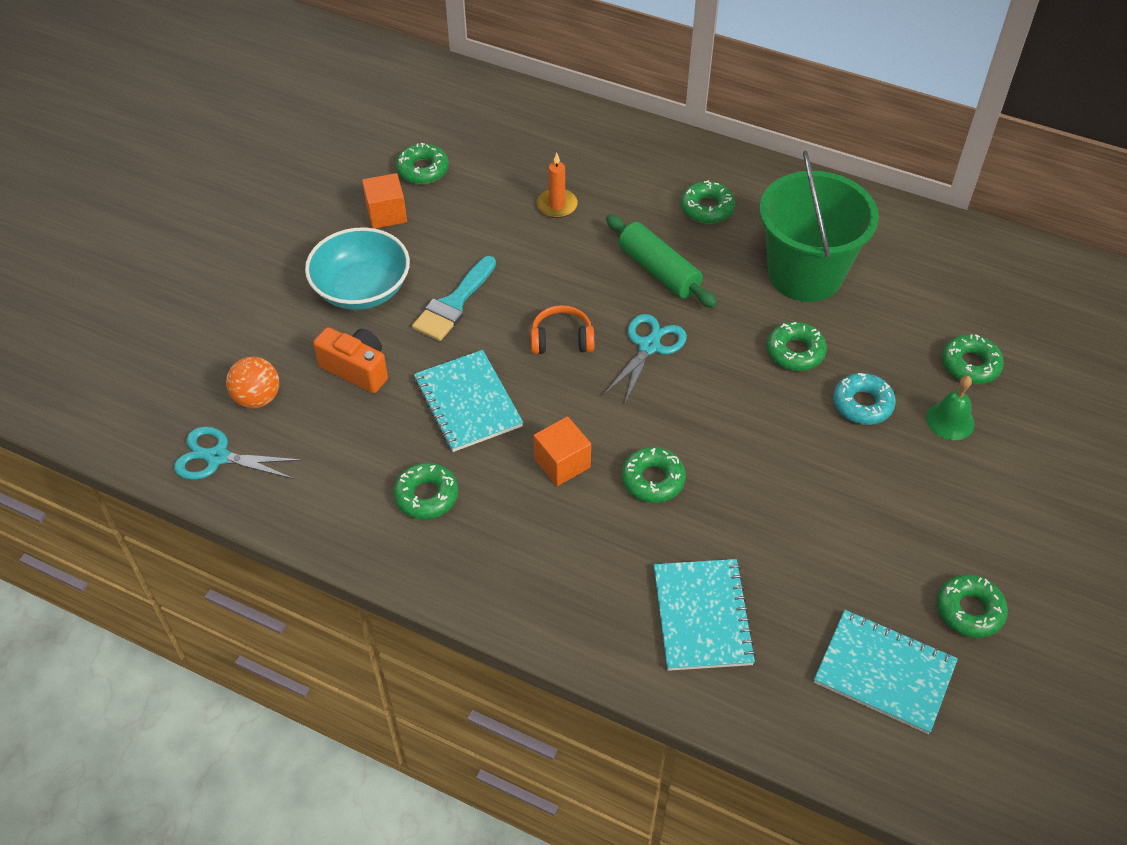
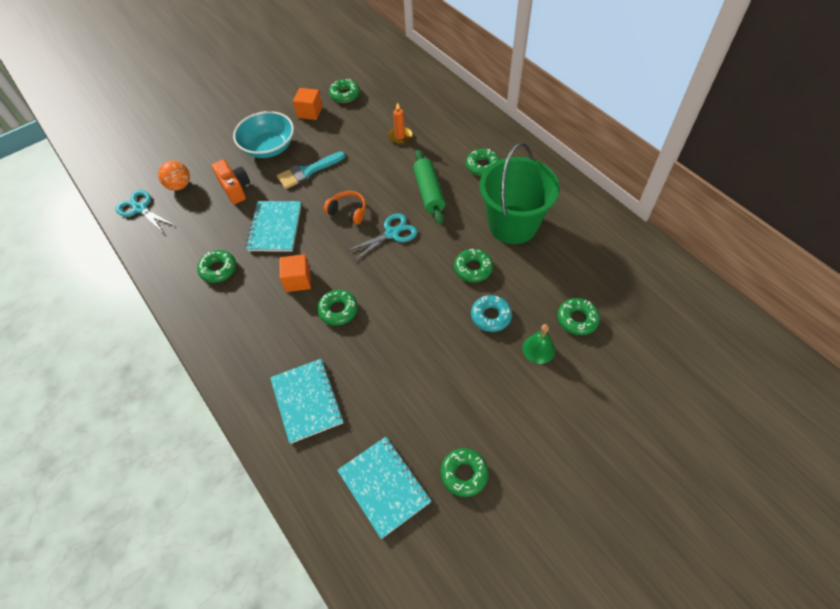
camera: 30 degrees right, 5 degrees up
(702, 616) = (307, 401): turquoise notebook -> turquoise notebook turned 45 degrees counterclockwise

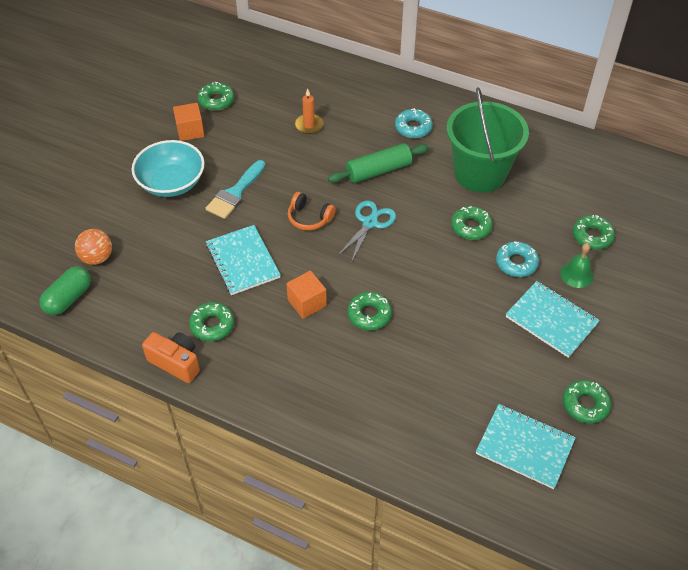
camera: 30 degrees left, 5 degrees down
(140, 208) = (68, 298): turquoise scissors -> green capsule
(235, 188) = (166, 238): orange camera -> orange camera (176, 362)
(307, 401) = (400, 408): turquoise notebook -> turquoise notebook (551, 320)
(348, 211) = (309, 218): orange headphones -> orange headphones turned 150 degrees counterclockwise
(429, 192) = (378, 170): green rolling pin -> green rolling pin turned 75 degrees counterclockwise
(482, 166) = (413, 127): green donut -> turquoise donut

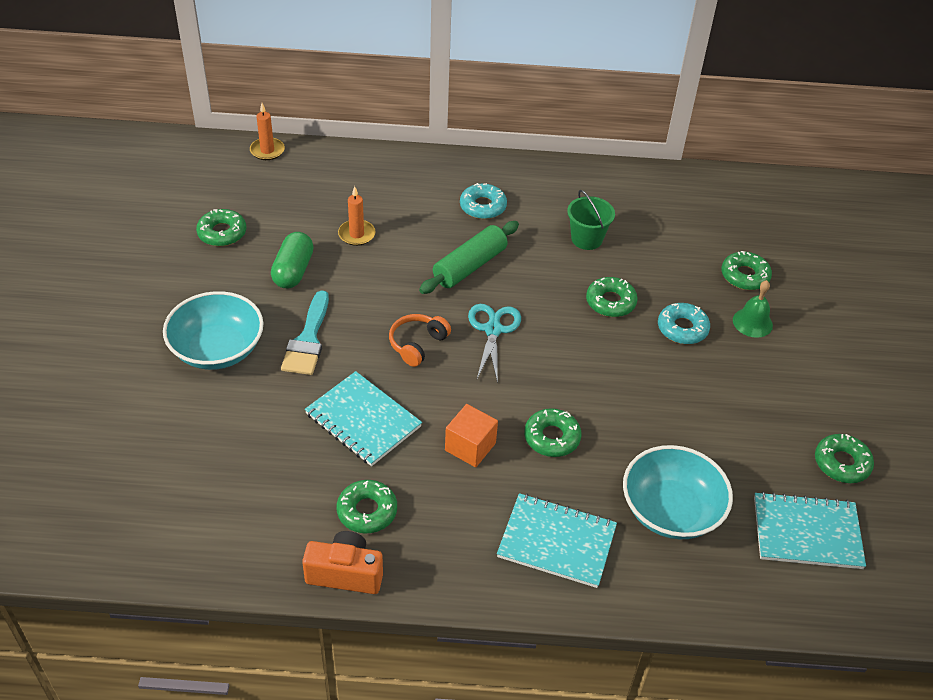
camera: 25 degrees left, 5 degrees down
(68, 298) = (154, 538): green capsule -> green capsule (293, 271)
(97, 257) = (166, 473): orange ball -> none
(190, 131) = (207, 278): orange cube -> none
(278, 47) = (267, 150): none -> orange candle
(309, 218) = (417, 344): orange headphones -> orange headphones turned 120 degrees clockwise
(428, 395) = (671, 510): none -> turquoise bowl
(480, 173) = (586, 239): green bucket -> green bucket, size x0.49
(551, 320) = (754, 381): turquoise notebook -> turquoise notebook (556, 542)

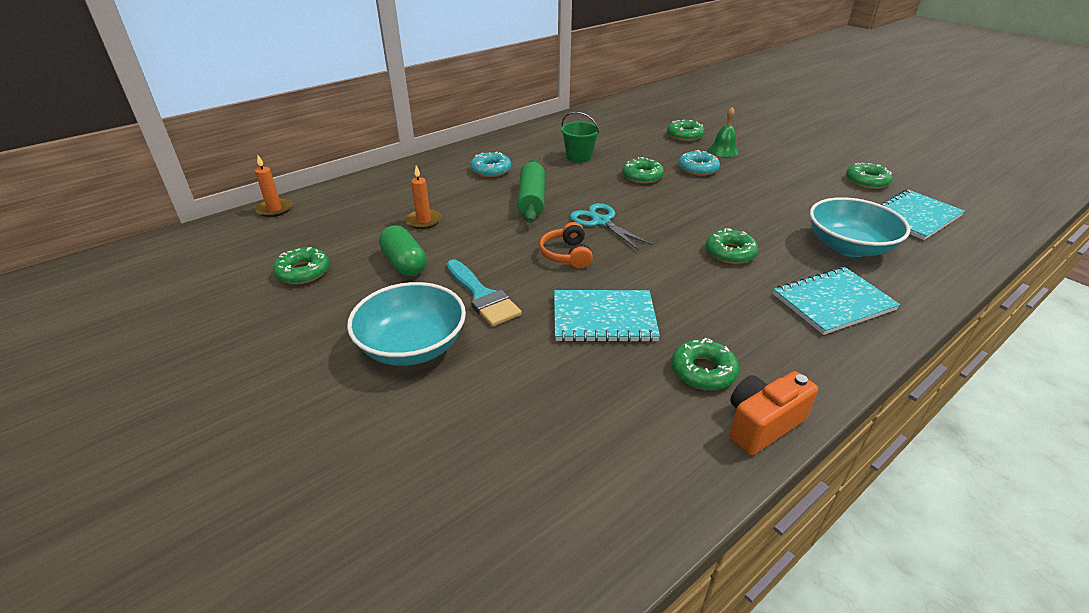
camera: 40 degrees left, 10 degrees down
(470, 447) = (696, 287): orange cube -> none

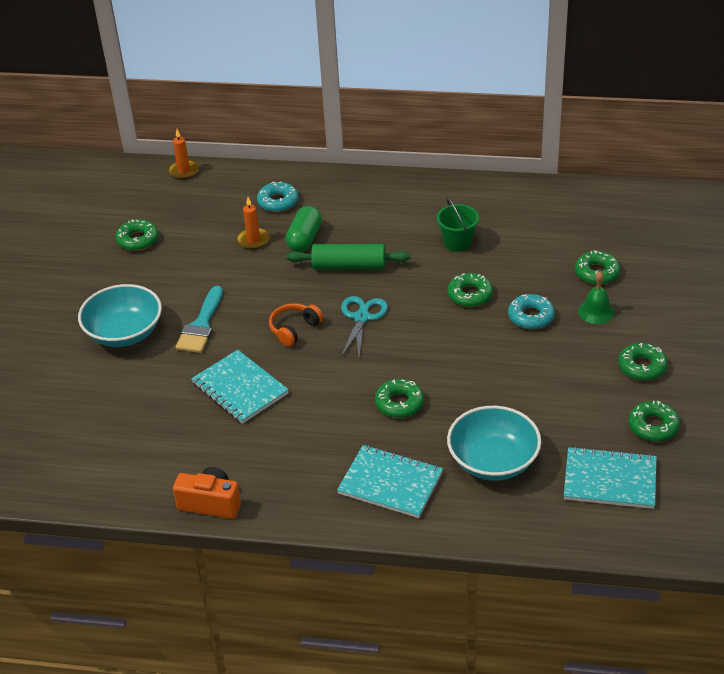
camera: 50 degrees right, 5 degrees up
(404, 264) = (195, 270): green capsule -> green capsule (304, 239)
(491, 170) = (368, 216): turquoise donut -> turquoise donut (278, 202)
(531, 200) = (349, 266): green rolling pin -> green rolling pin turned 45 degrees clockwise
(703, 371) = (234, 457): green donut -> green donut (642, 367)

